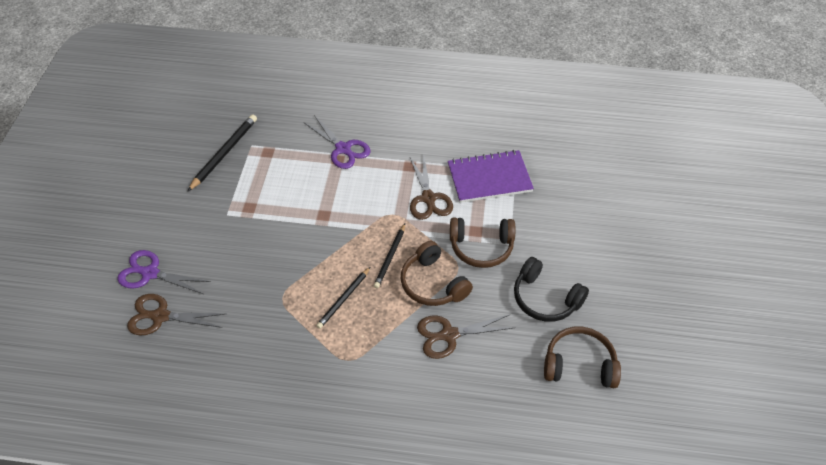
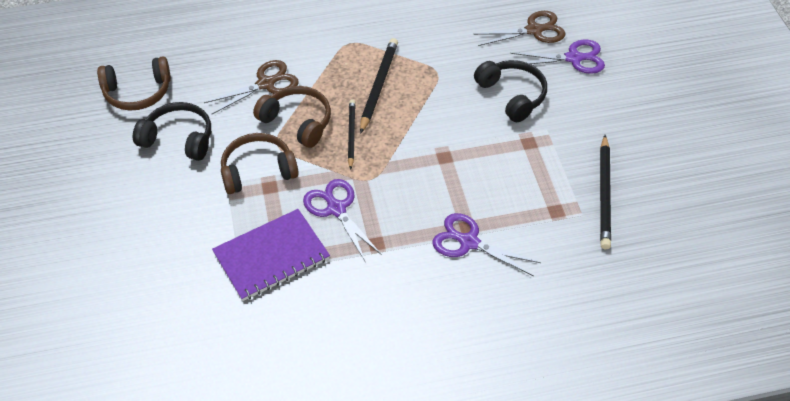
camera: 160 degrees right, 0 degrees up
(232, 253) = (512, 95): none -> black headphones
(344, 299) = (378, 86): black pencil -> black pencil, size x1.51
(428, 198) = (336, 209): brown scissors -> purple scissors

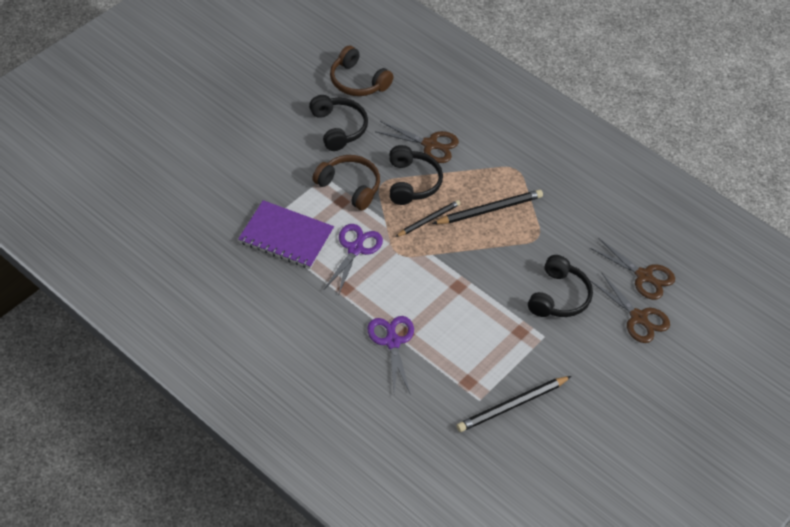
camera: 50 degrees right, 0 degrees up
(297, 122) = (412, 183): brown headphones -> black headphones
(573, 58) = (638, 318): purple scissors -> brown scissors

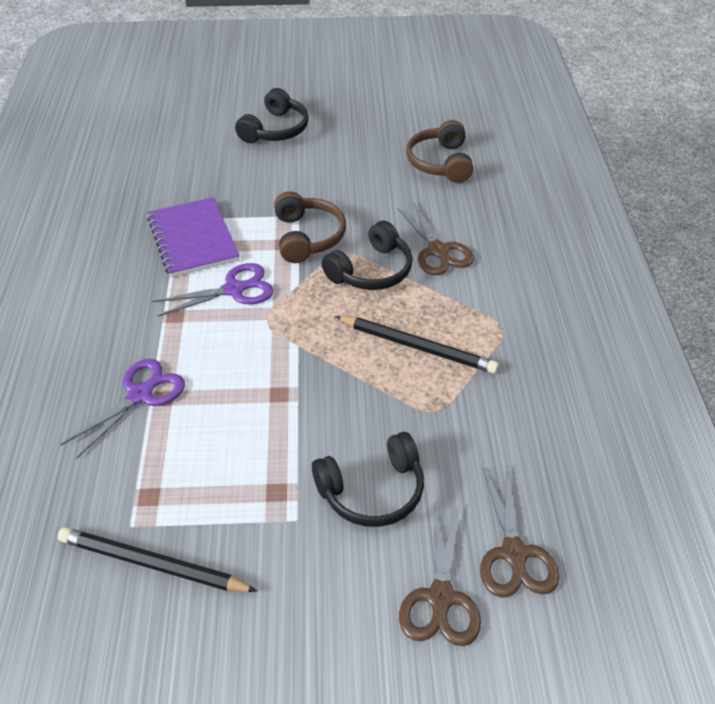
camera: 50 degrees right, 5 degrees down
(338, 128) = (368, 187): black headphones -> black headphones (275, 129)
(428, 220) = (340, 313): black pencil -> none

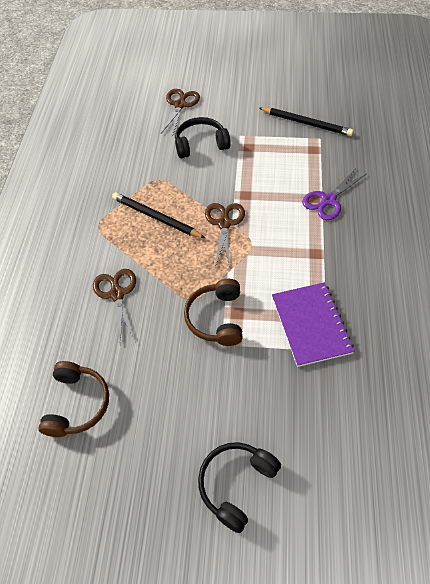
camera: 170 degrees left, 10 degrees up
(234, 290) = (275, 271): purple scissors -> none
(371, 271) = (172, 279): black headphones -> none
(514, 553) = (142, 117): brown scissors -> brown scissors (224, 223)

